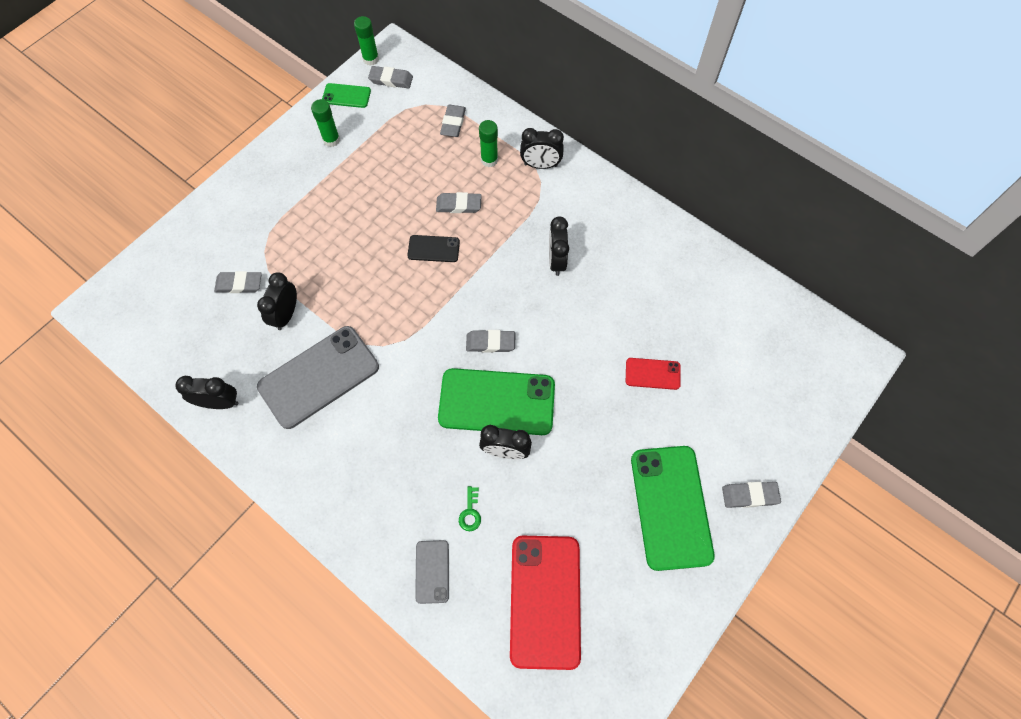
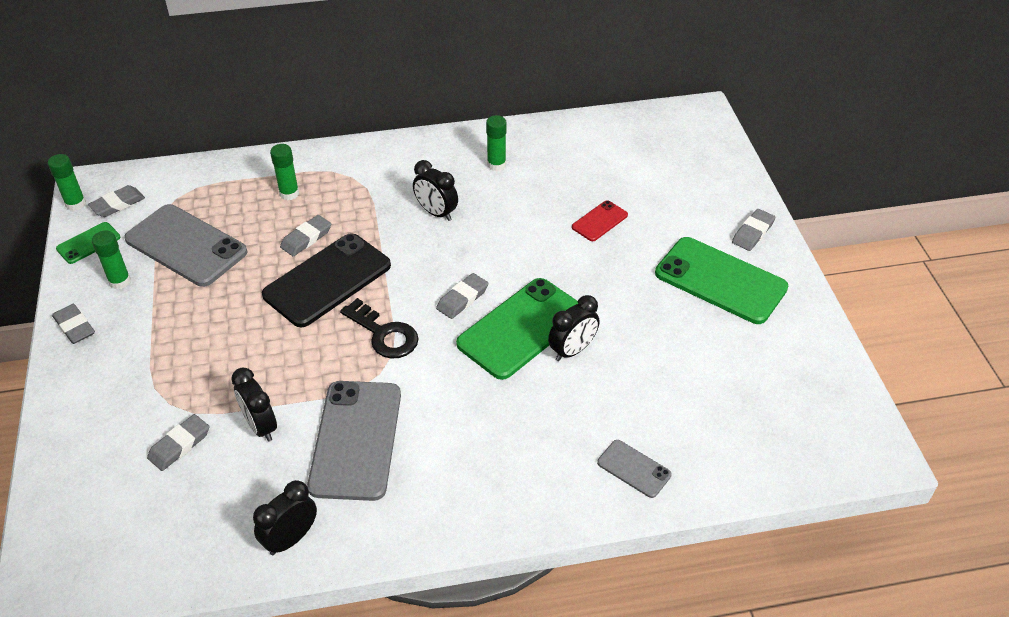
camera: 50 degrees left, 20 degrees down
(391, 146) = (186, 246): none -> grey phone
(417, 321) = (384, 334): none -> black key
(433, 249) = (327, 280): black phone -> black phone, size x2.06
(453, 123) = (221, 193): grey eraser -> grey eraser (74, 326)
(470, 512) = (604, 408): green key -> none
(540, 165) = (336, 167): black clock -> none
(545, 600) = (729, 406): red phone -> none
(643, 259) = (496, 165): none -> green glue stick

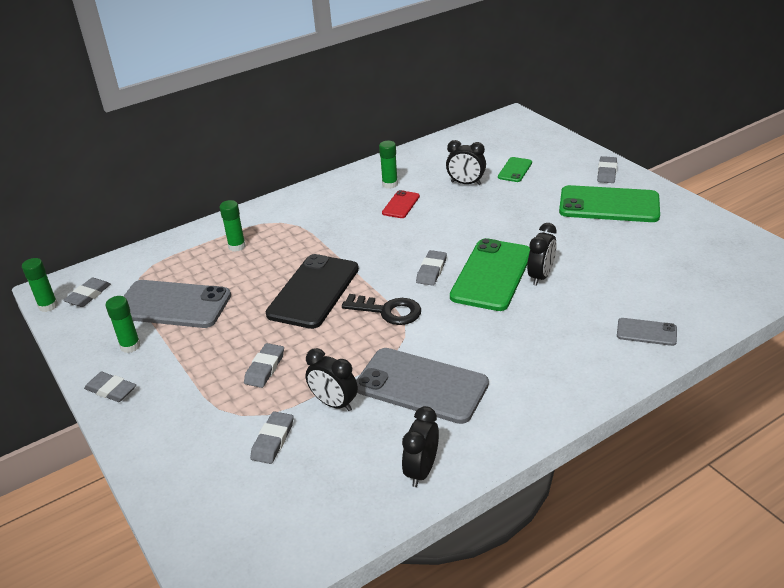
camera: 20 degrees left, 10 degrees down
(88, 243) = (81, 329): green phone -> green phone (515, 170)
(306, 238) = (274, 270): grey eraser -> grey eraser (265, 368)
(356, 440) = (421, 385): grey phone -> grey phone turned 45 degrees counterclockwise
(436, 213) = (367, 225): black clock -> black clock (466, 183)
(599, 221) = (494, 196): red phone -> red phone (401, 205)

